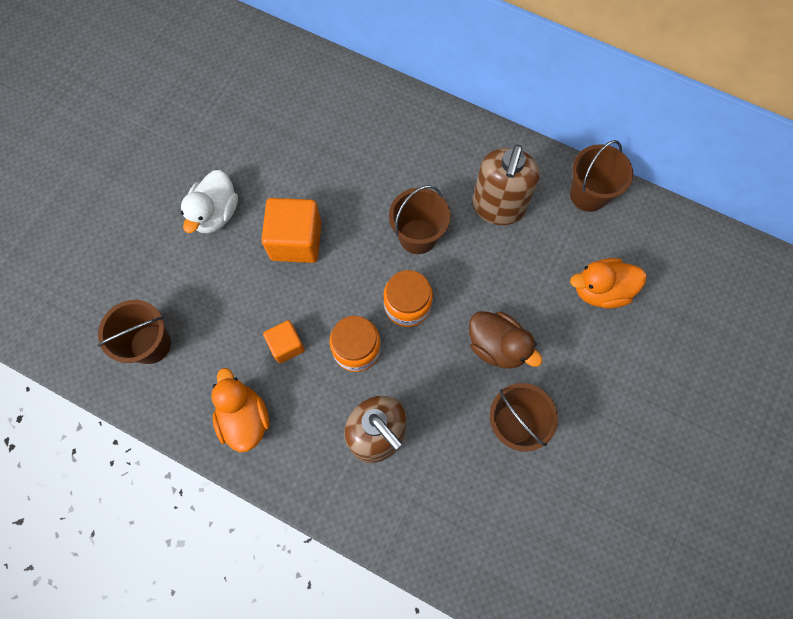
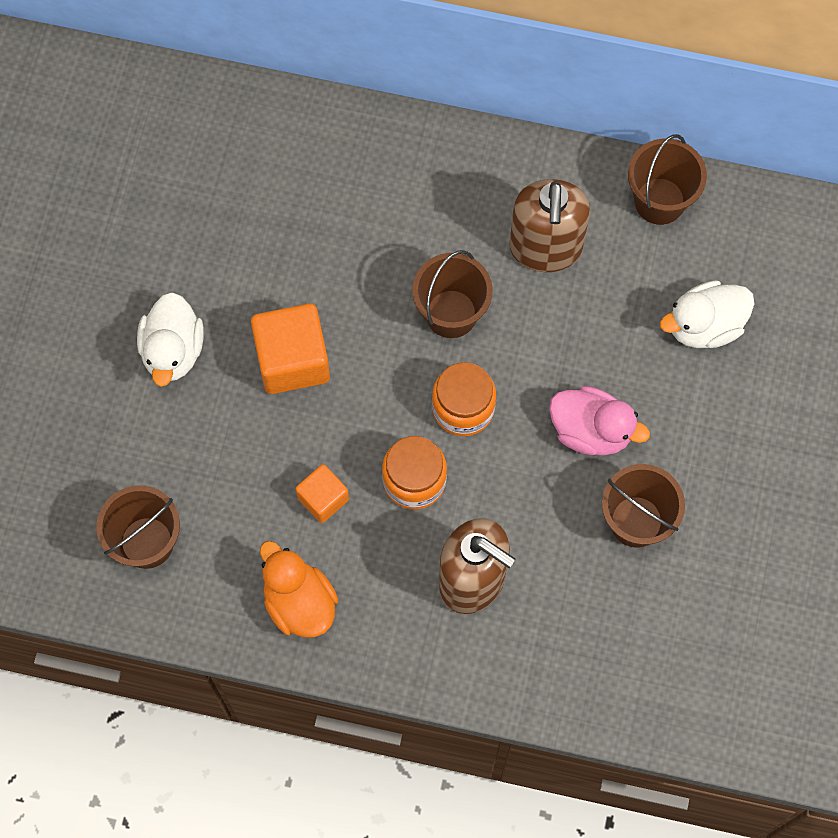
camera: 15 degrees left, 0 degrees up
(497, 346) = (591, 430): brown duck -> pink duck
(600, 290) = (704, 325): orange duck -> white duck

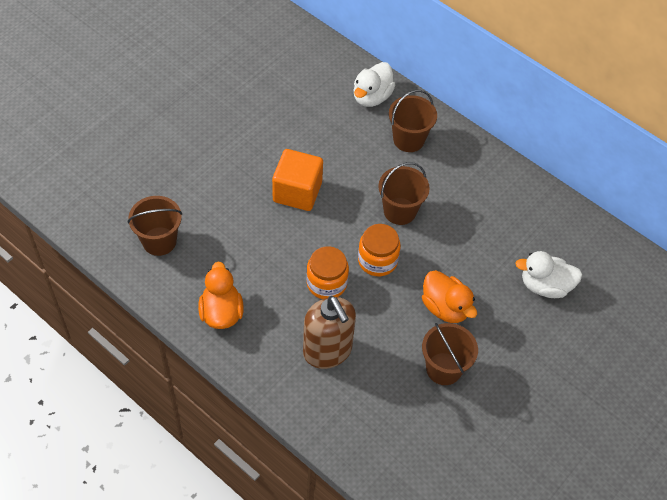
camera: 25 degrees right, 15 degrees down
(173, 350) = (236, 157): white duck -> white duck (371, 97)
(323, 498) = (269, 267): orange cube -> none
(545, 248) = (473, 204): brown soap dispenser -> none
(591, 430) = (445, 307): pink duck -> orange duck
(659, 201) = (554, 211): brown bucket -> brown bucket (408, 139)

